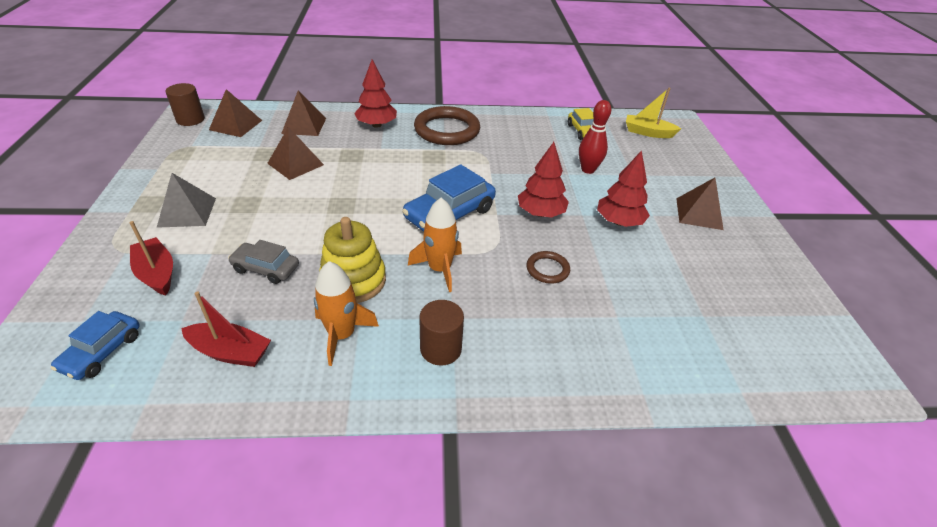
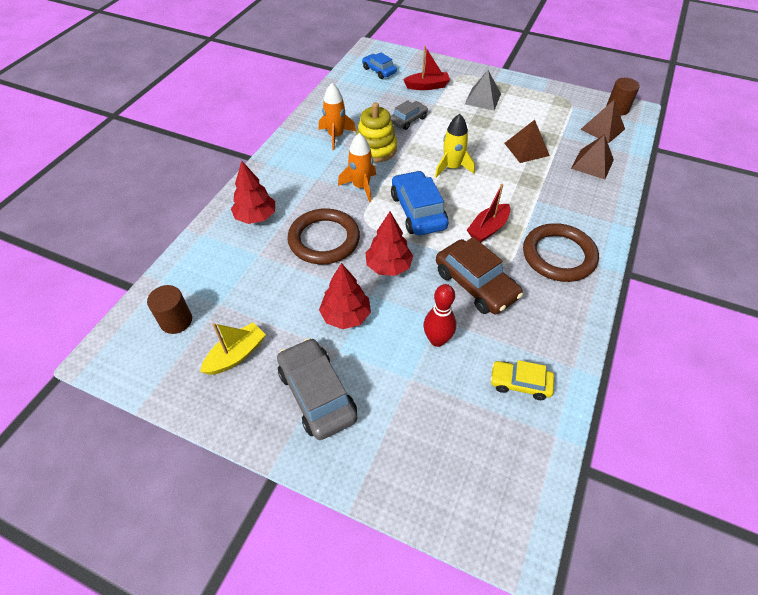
camera: 120 degrees right, 10 degrees up
(230, 352) = (351, 102): red boat -> red boat (488, 229)
(358, 207) = (452, 167): none -> yellow rocket
(376, 125) = (582, 208): red tree -> red tree (256, 217)
(441, 349) = (298, 167): brown cylinder -> brown cylinder (176, 321)
(515, 162) = (476, 284): none -> brown car
(547, 269) = (324, 239): brown ring -> brown ring, size x2.05
(648, 132) = (494, 465): yellow boat -> yellow boat (236, 355)
(699, 213) = (317, 394): brown pyramid -> grey car

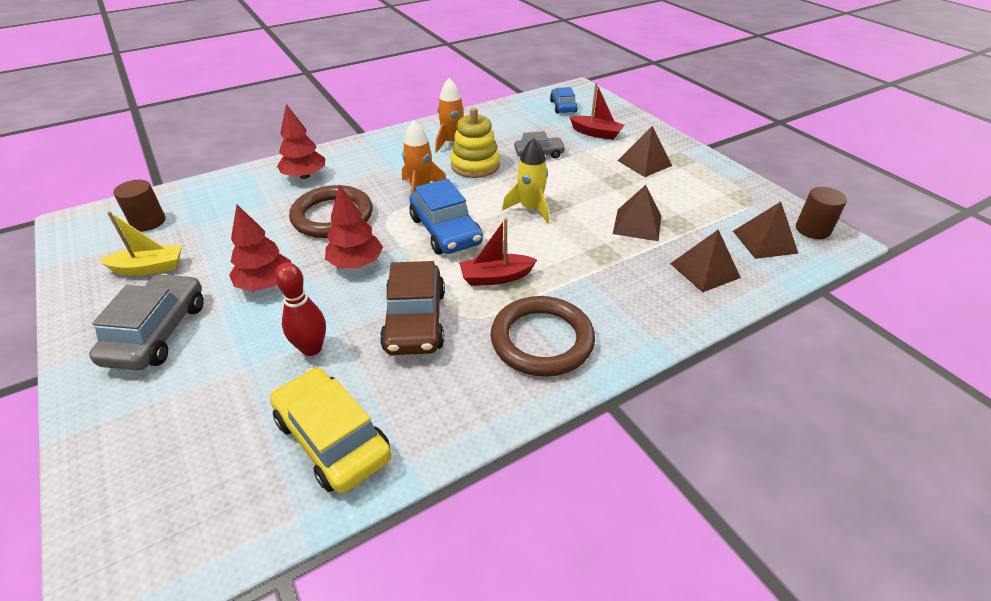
camera: 35 degrees right, 10 degrees down
(418, 211) = (445, 231): blue car -> blue car turned 135 degrees clockwise
(482, 99) = (644, 163): grey pyramid -> brown pyramid
(520, 383) = (332, 438): yellow car -> yellow car, size x1.67

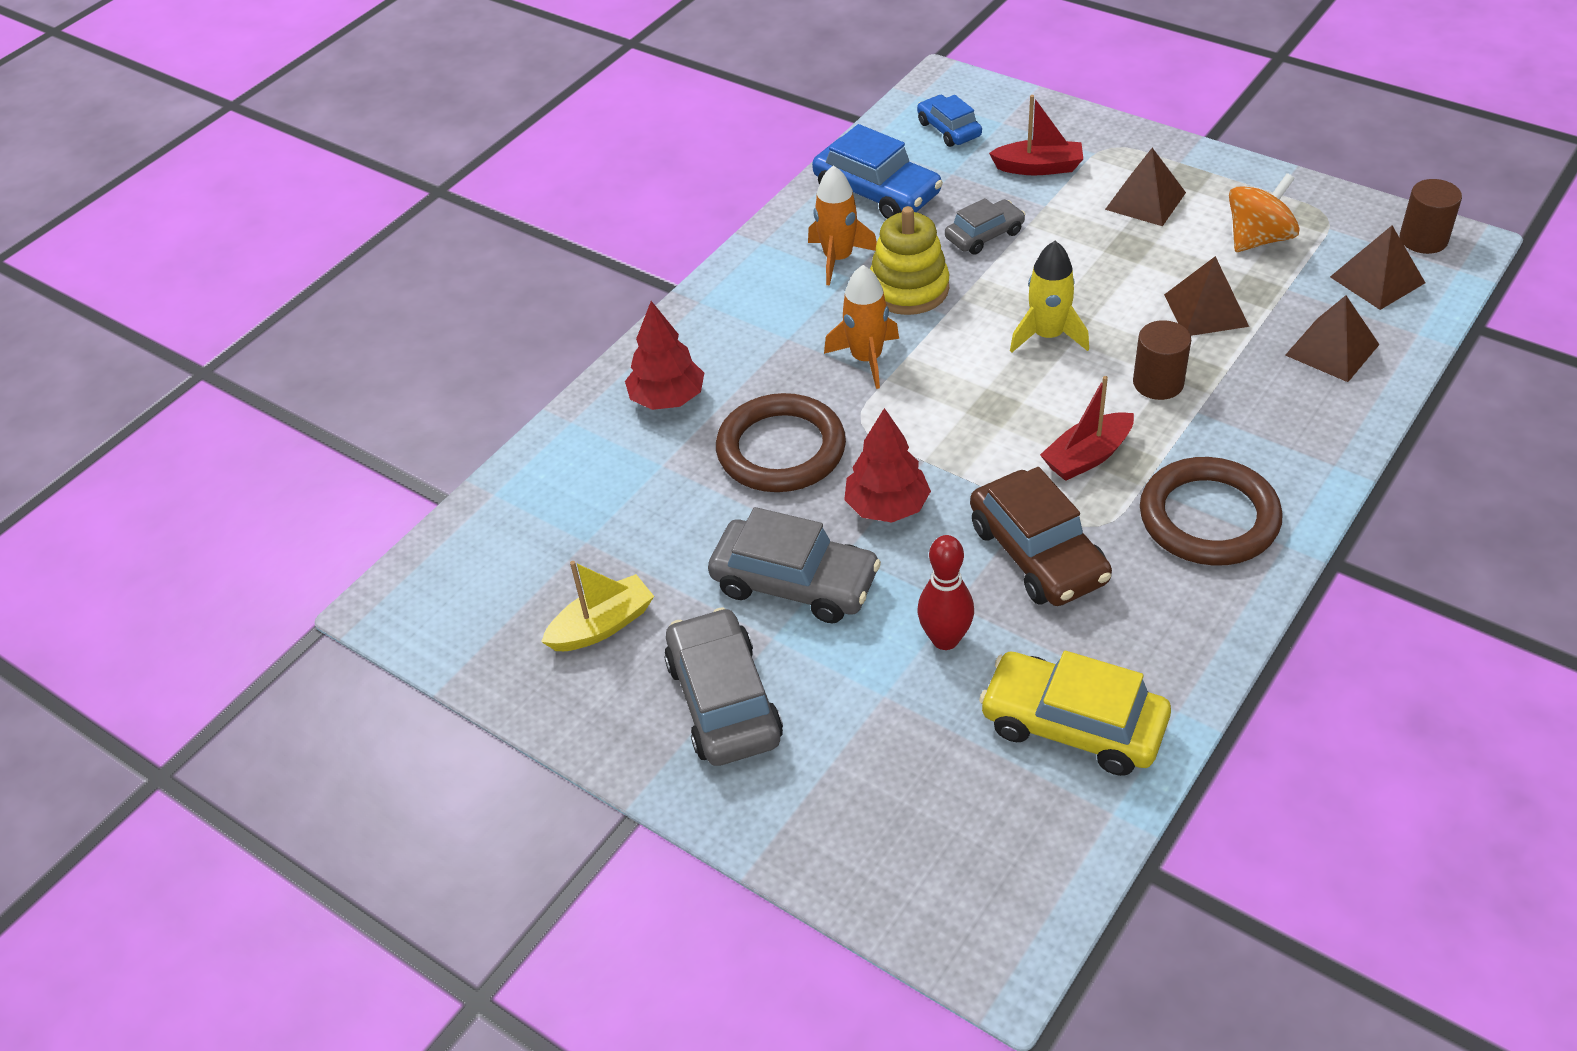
camera: 20 degrees left, 5 degrees up
(148, 222) = (511, 561): brown cylinder -> brown cylinder (1158, 383)
(266, 284) = (795, 583): red tree -> grey car
(445, 231) = (963, 413): blue car -> blue car (877, 192)
(699, 199) = (1258, 239): none -> orange spinning top

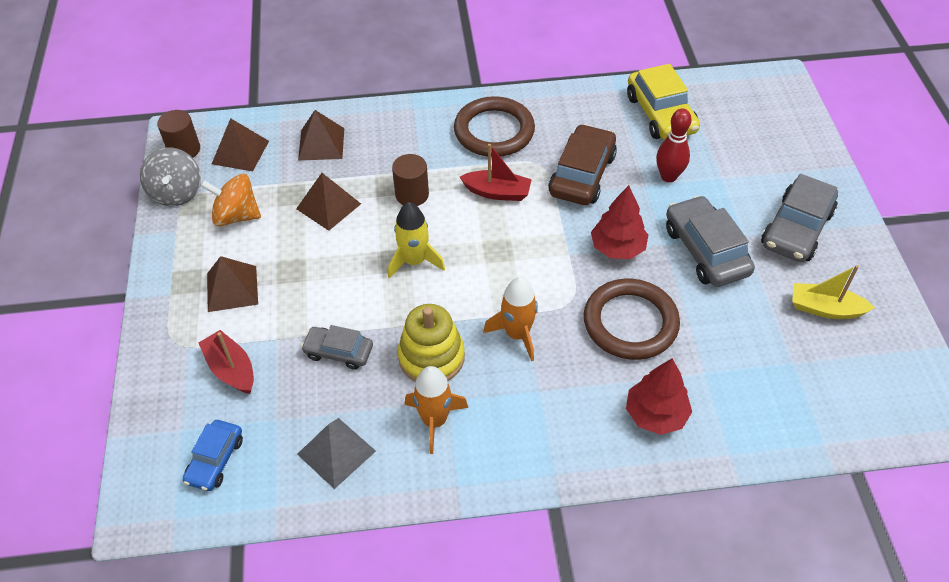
camera: 135 degrees left, 5 degrees up
(877, 192) = (336, 452): blue car -> grey pyramid
(1343, 211) = (176, 193): none -> grey spinning top

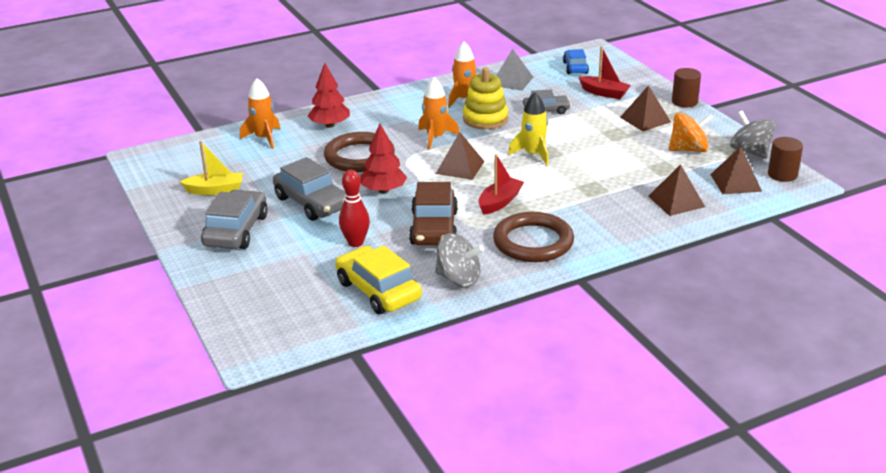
camera: 160 degrees right, 20 degrees down
(328, 206) = (626, 168): brown pyramid -> brown pyramid (460, 167)
(412, 195) = (568, 187): brown cylinder -> brown cylinder (684, 102)
(497, 192) = (499, 202): red boat -> red boat turned 135 degrees clockwise
(583, 108) = (458, 279): none -> grey spinning top
(757, 410) = (264, 138): none -> orange rocket

